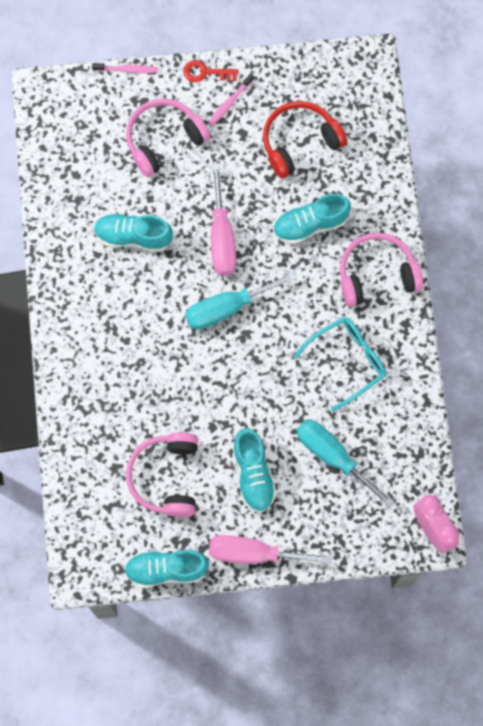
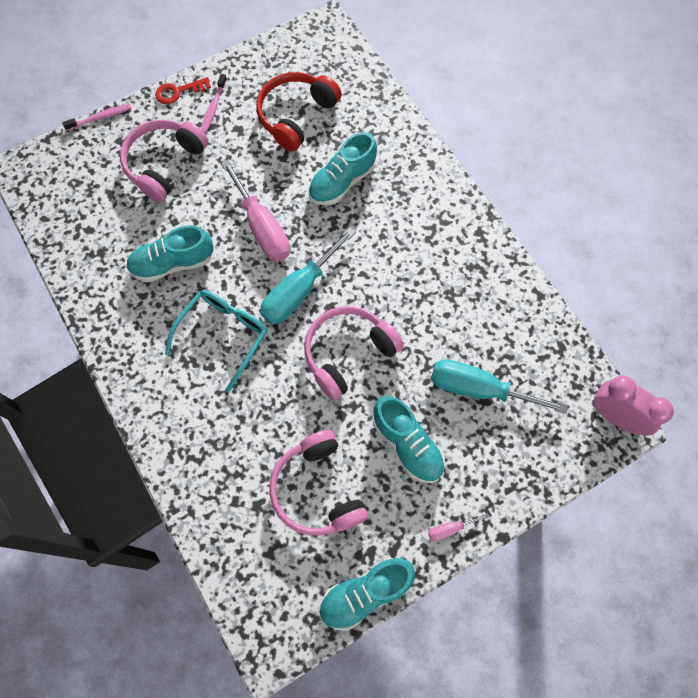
camera: 25 degrees left, 5 degrees down
(253, 553) = (450, 529): pink screwdriver -> pink screwdriver, size x0.44
(347, 361) = (443, 290): turquoise glasses -> turquoise glasses (223, 335)
(376, 274) = (428, 200): pink headphones -> pink headphones (348, 353)

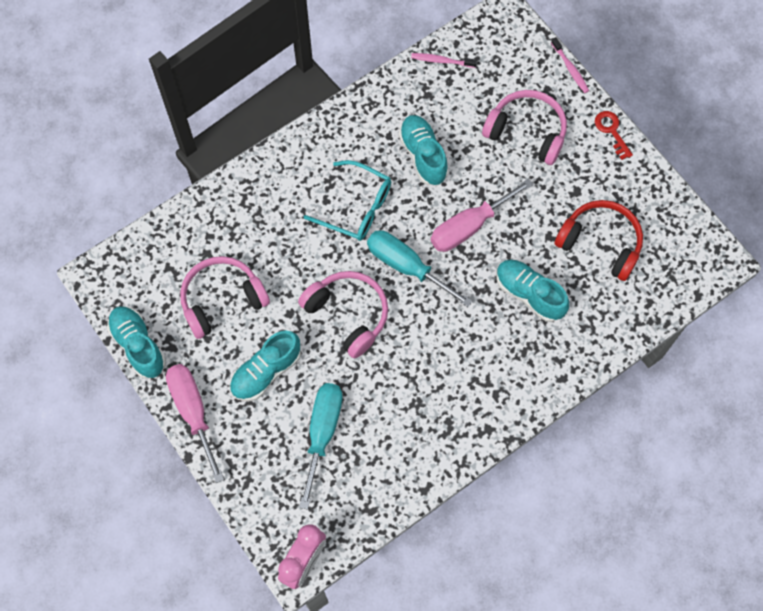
camera: 85 degrees right, 0 degrees up
(213, 108) = (598, 166): pink toothbrush -> pink toothbrush (441, 61)
(450, 529) = (193, 412): pink screwdriver -> pink screwdriver, size x2.29

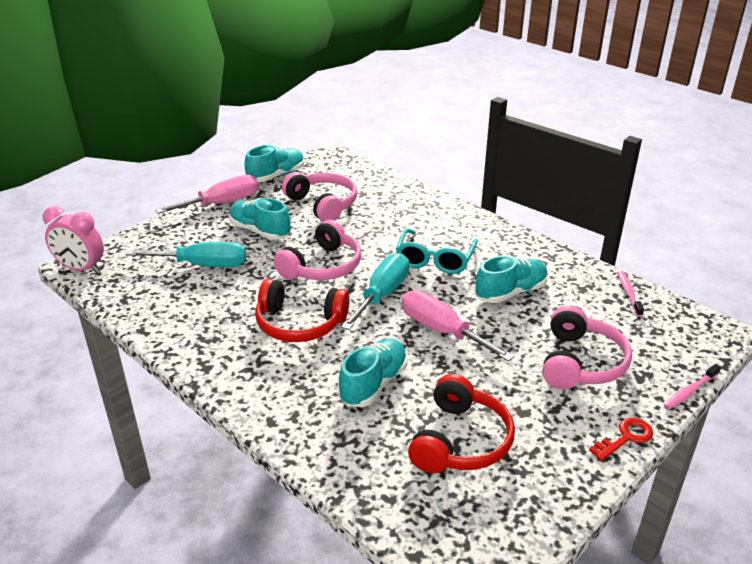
camera: 80 degrees right, 35 degrees down
(438, 345) = (299, 323): none -> red headphones

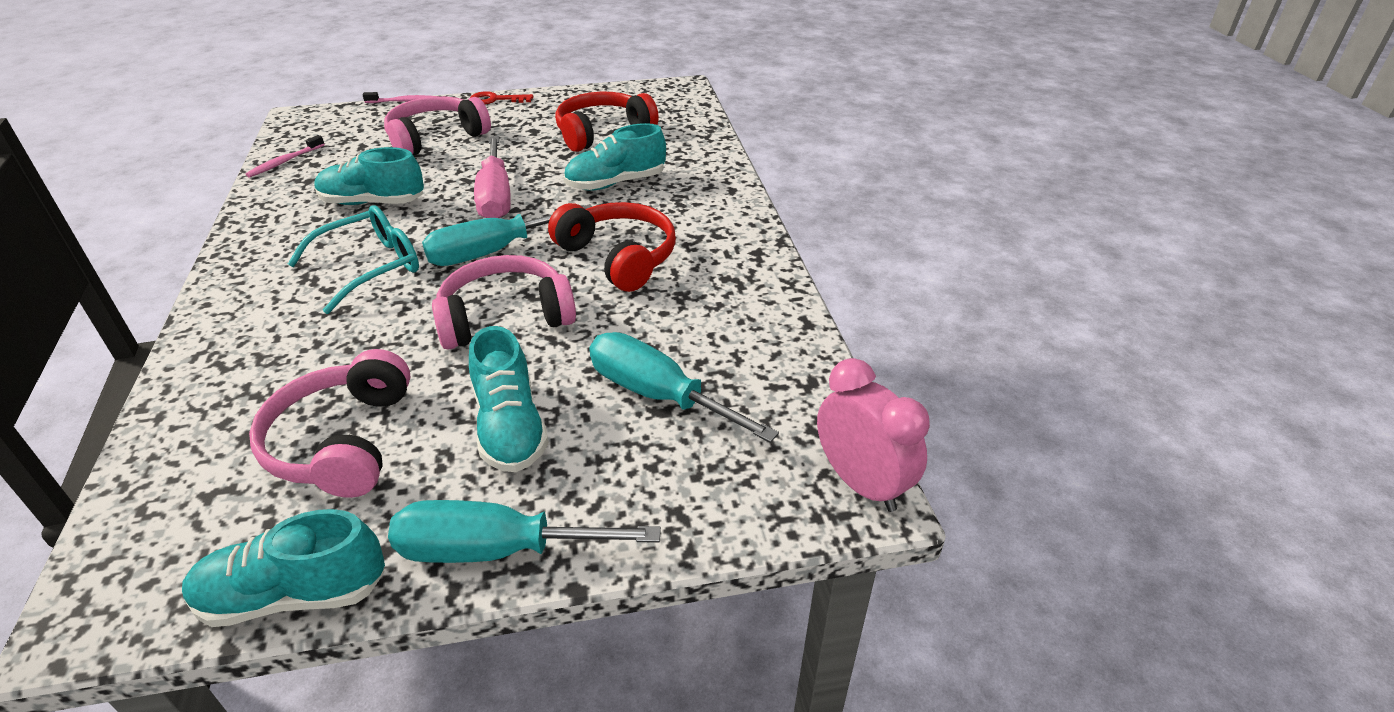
camera: 145 degrees left, 5 degrees up
(222, 203) = (496, 550): pink screwdriver -> turquoise screwdriver

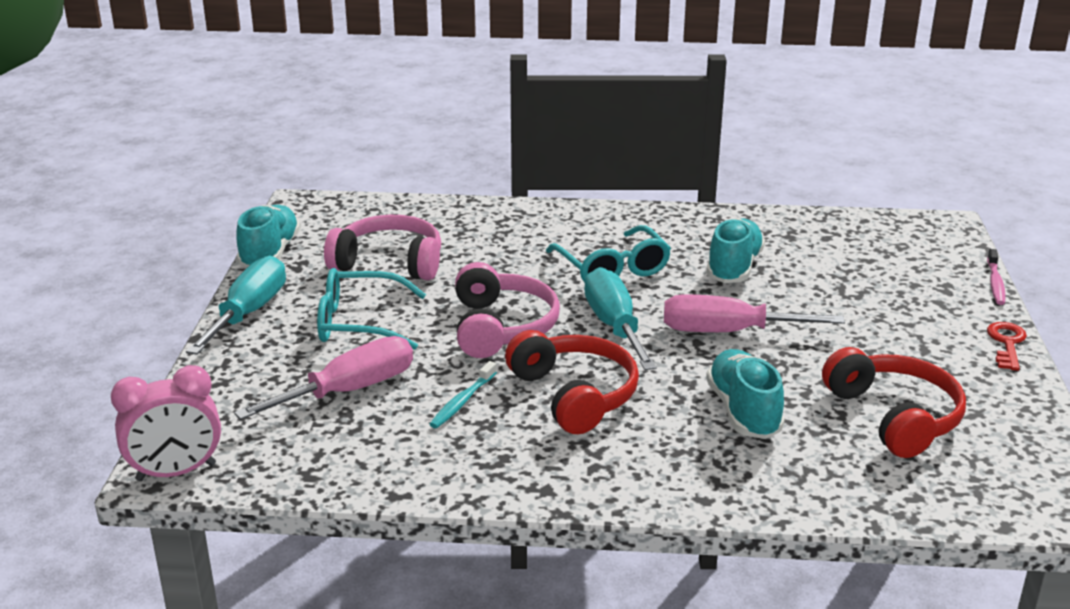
camera: 105 degrees right, 10 degrees down
(285, 162) = (833, 223): pink toothbrush -> none
(436, 138) = (885, 301): pink headphones -> none
(510, 427) = (359, 323): turquoise shoe -> turquoise glasses
(618, 257) = (574, 395): red headphones -> red headphones turned 90 degrees counterclockwise
(651, 315) = (462, 401): none -> turquoise toothbrush
(658, 395) = (349, 390): turquoise screwdriver -> pink screwdriver

